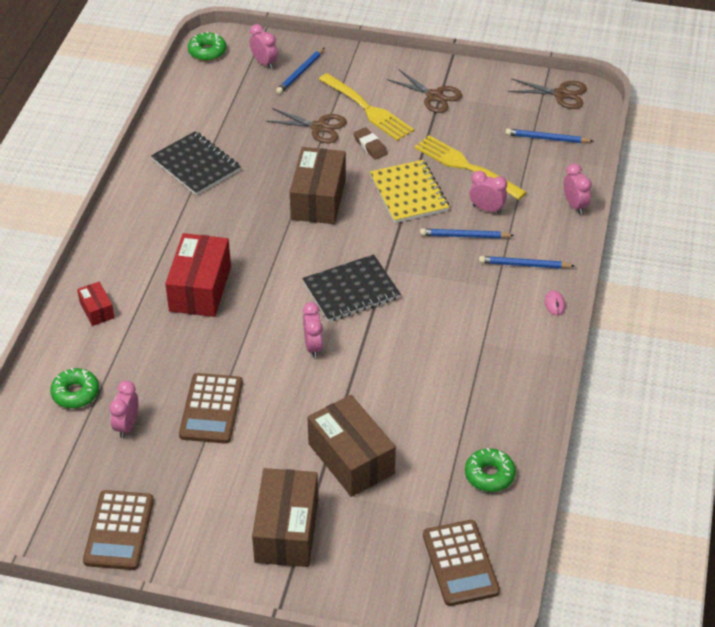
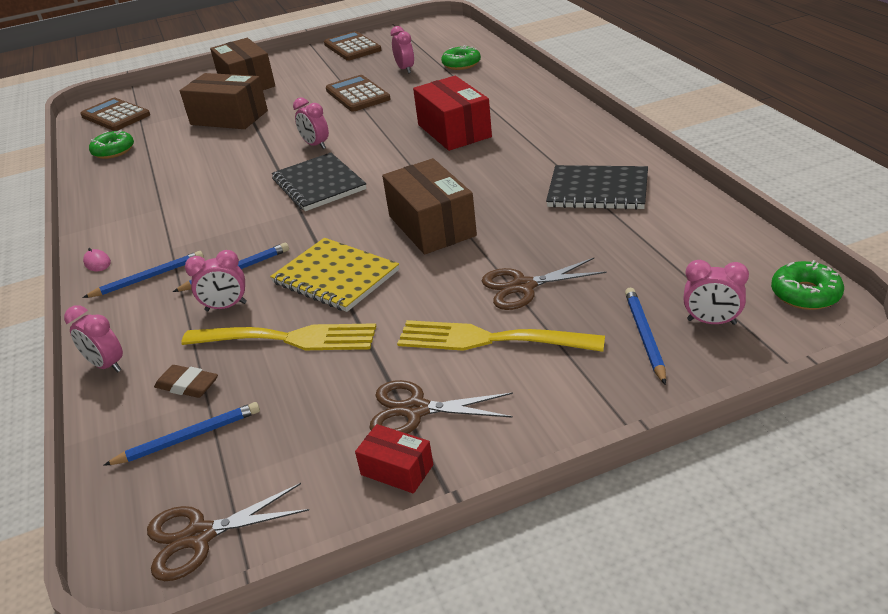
camera: 150 degrees right, 10 degrees down
(97, 310) = (514, 91): red box -> red box (397, 470)
(351, 290) = (319, 184): black notebook -> black notebook turned 60 degrees counterclockwise
(370, 146) = (434, 299): brown eraser -> brown eraser (187, 385)

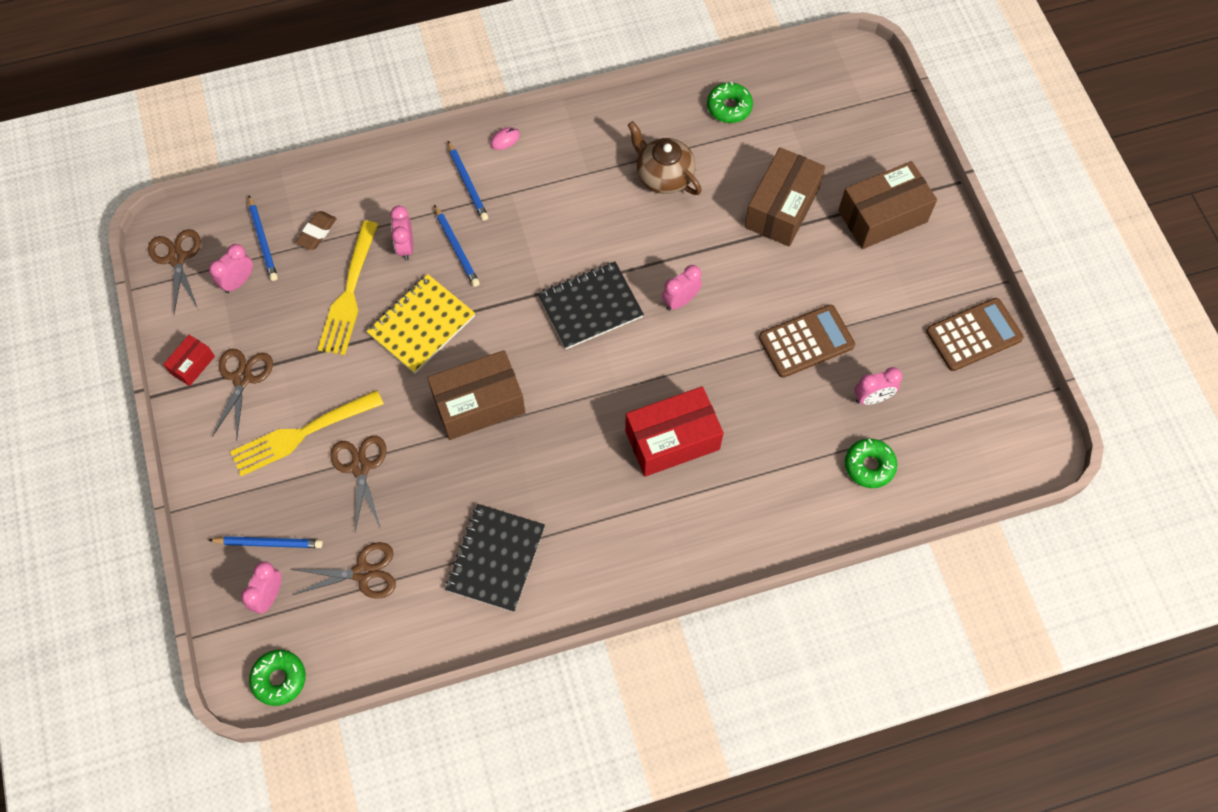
camera: 90 degrees right, 30 degrees up
(107, 365) = (357, 176): pink clock -> pink clock (238, 282)
(115, 116) = (825, 90): brown calculator -> none
(178, 170) = (663, 176): none -> brown teapot
(490, 339) = (301, 434): yellow fork -> yellow fork turned 135 degrees counterclockwise
(649, 262) = (363, 573): none -> brown scissors

